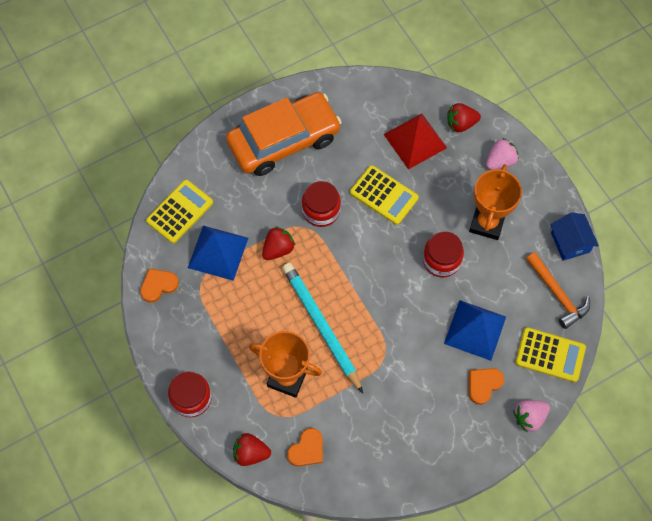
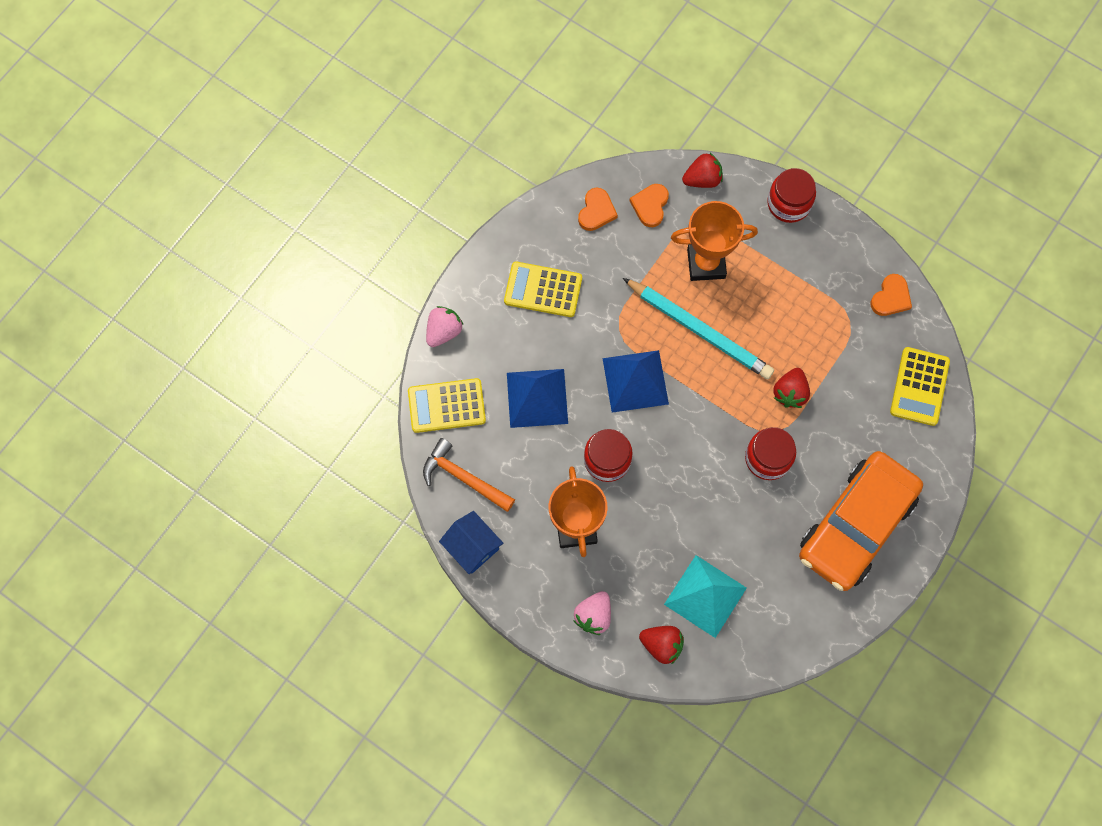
camera: 155 degrees right, 5 degrees up
(218, 252) = (851, 360): blue pyramid -> blue pyramid (635, 381)
(384, 195) = (707, 509): yellow calculator -> yellow calculator (543, 290)
(415, 141) = (705, 596): red pyramid -> turquoise pyramid
(461, 124) = (661, 645): red strawberry -> red strawberry turned 60 degrees clockwise
(483, 385) = (504, 344): orange heart -> orange heart (596, 211)

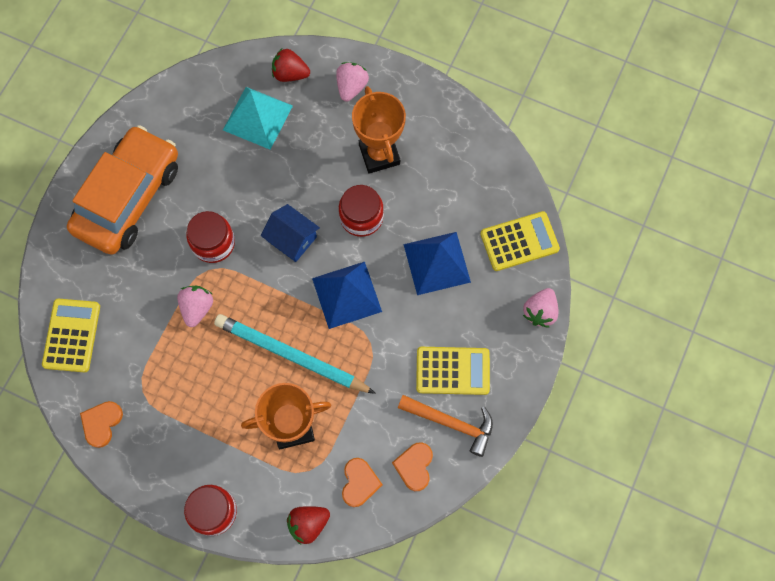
camera: 170 degrees right, 0 degrees up
(464, 478) = (488, 180): orange hammer -> orange hammer (451, 423)
(472, 547) = (467, 124): blue house -> blue house (292, 239)
(790, 393) = (197, 308): red strawberry -> pink strawberry

